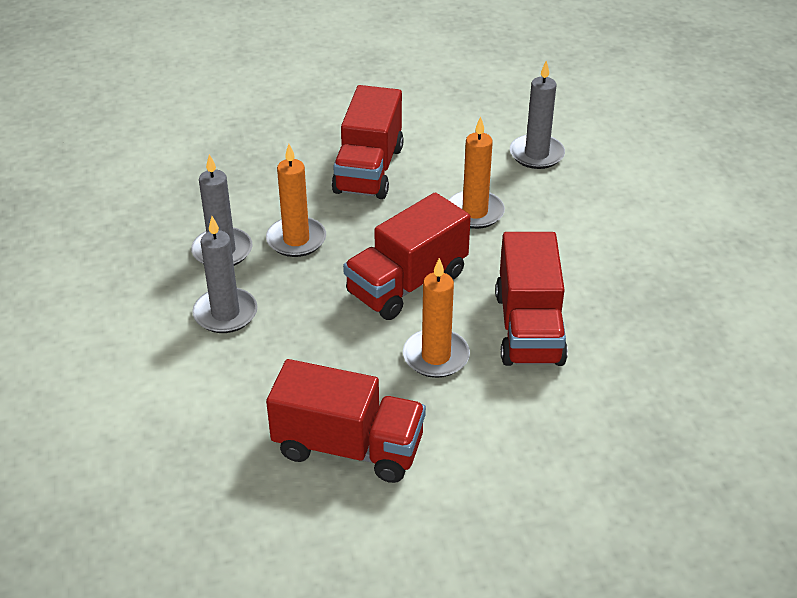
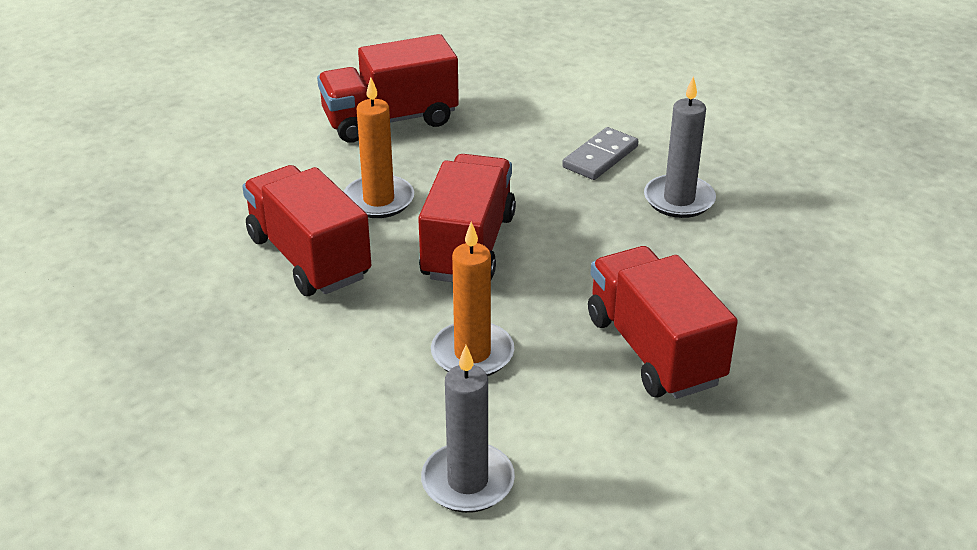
camera: 145 degrees right, 5 degrees down
(225, 313) = (600, 157): grey candle -> grey domino
(296, 240) = (626, 239): orange candle -> none

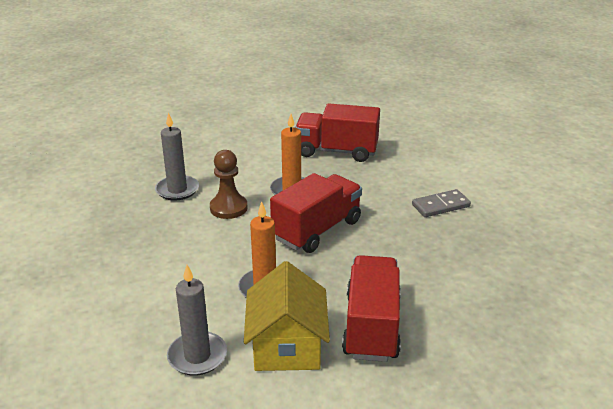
camera: 30 degrees right, 5 degrees down
(309, 257) = (228, 208): red truck -> brown pawn
(573, 418) = (287, 346): none -> yellow house
(679, 200) = (468, 245): grey candle -> grey candle (177, 190)

